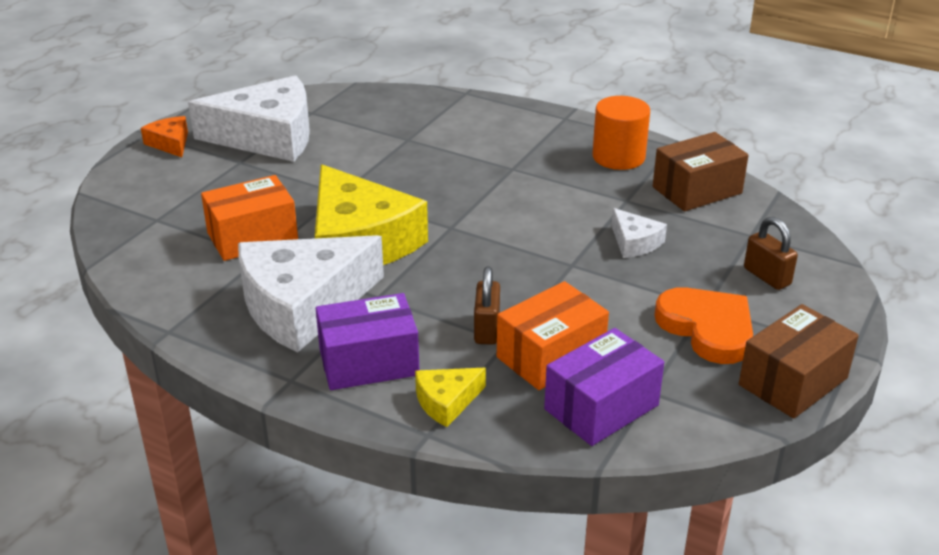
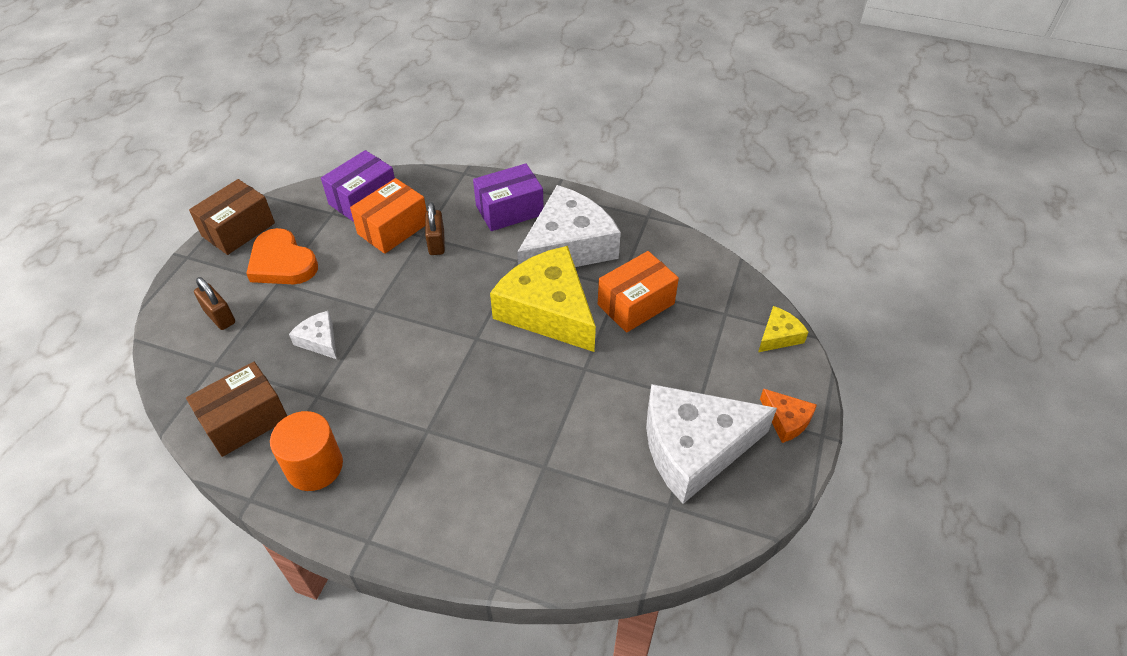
camera: 170 degrees right, 15 degrees up
(446, 402) = (456, 192): yellow cheese -> yellow cheese (778, 336)

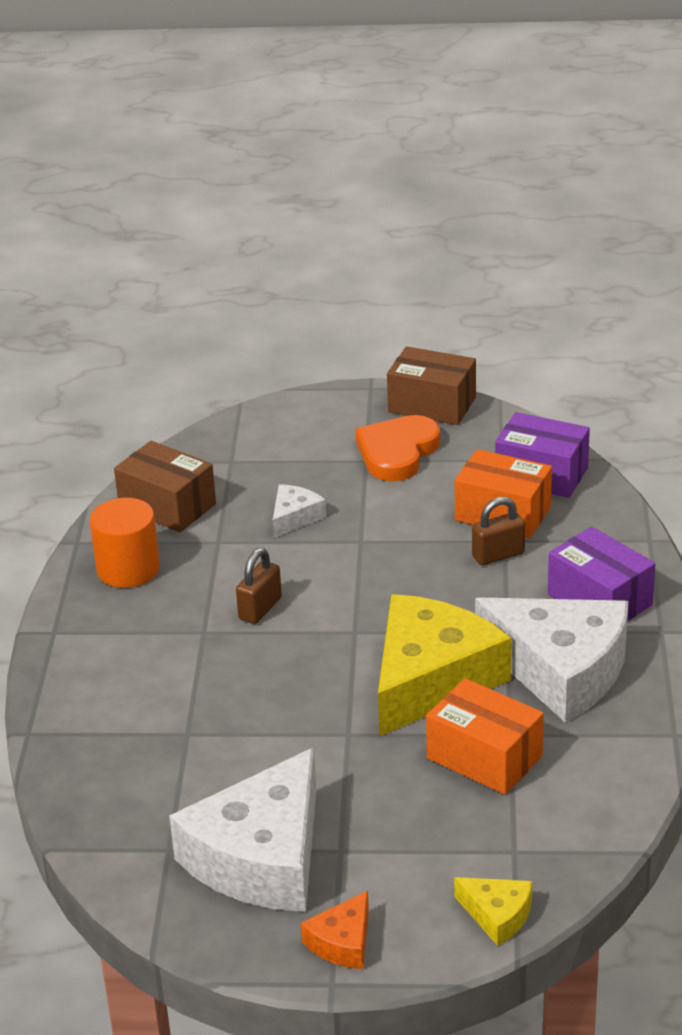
camera: 75 degrees right, 15 degrees down
(220, 317) = (295, 440): brown padlock -> brown padlock (260, 609)
(694, 447) = (261, 857): white cheese -> white cheese turned 120 degrees counterclockwise

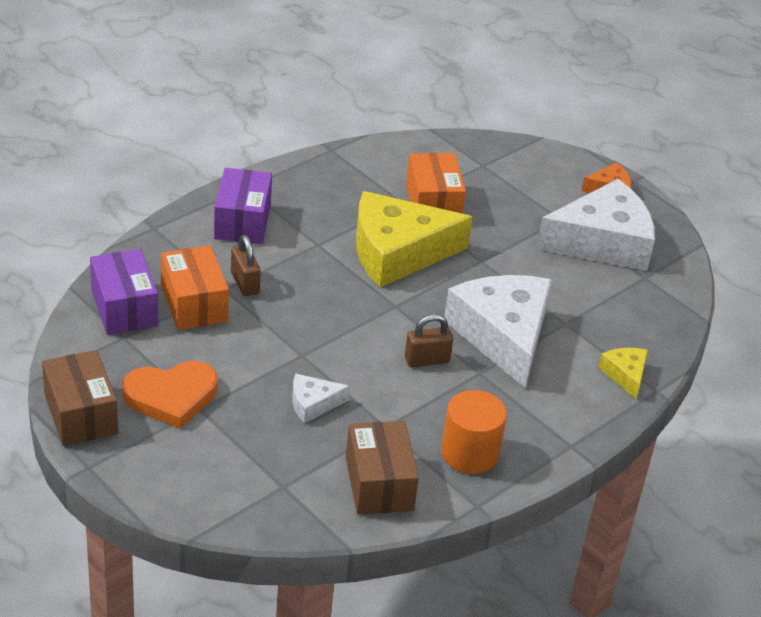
camera: 140 degrees left, 5 degrees up
(497, 915) = (528, 152): yellow cheese -> yellow cheese (625, 375)
(498, 555) = (245, 283): brown padlock -> brown padlock turned 45 degrees clockwise
(561, 670) = (327, 208): white cheese -> white cheese (503, 335)

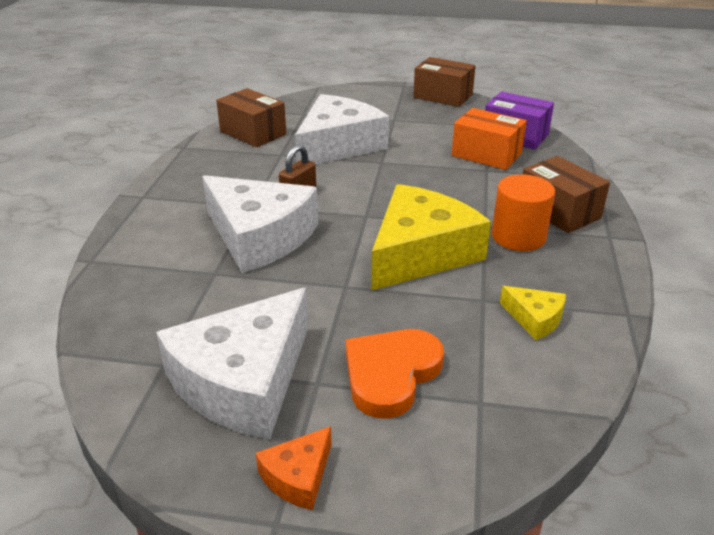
camera: 145 degrees right, 5 degrees down
(171, 396) = (416, 117): orange heart -> orange heart (391, 374)
(242, 222) = (559, 211): purple box -> brown box
(245, 283) = (481, 178): brown padlock -> none
(313, 404) = (338, 145): white cheese -> white cheese, size x2.25
(433, 203) = (459, 316): orange box -> none
(469, 453) = (212, 164): orange cylinder -> orange cylinder (518, 236)
(625, 375) = (127, 258): yellow cheese -> yellow cheese (534, 319)

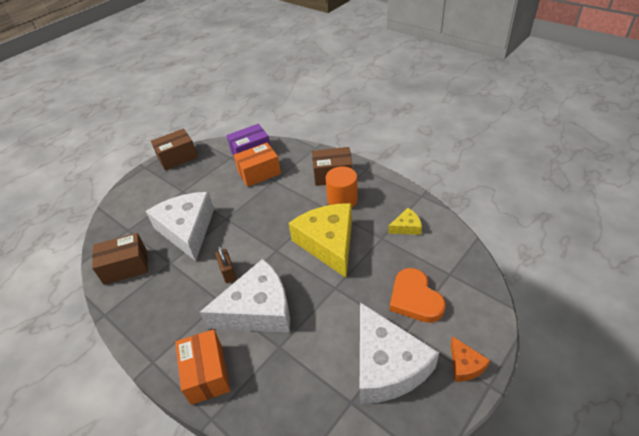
camera: 55 degrees left, 10 degrees up
(146, 235) = (206, 373): none -> orange box

